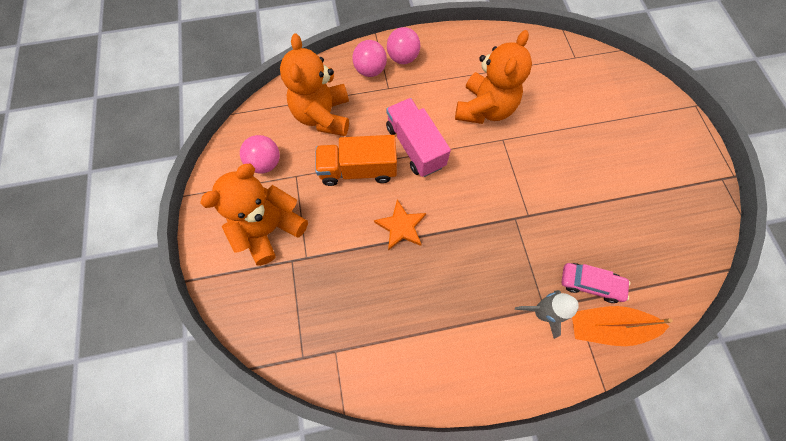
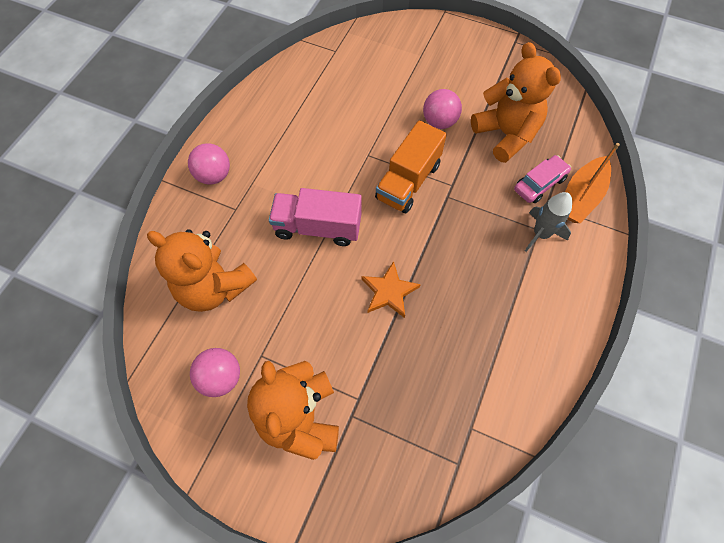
camera: 55 degrees left, 5 degrees down
(358, 170) = (302, 292): orange truck -> orange truck (408, 181)
(370, 70) = (201, 212): pink ball -> pink ball (439, 122)
(484, 109) = (326, 148): orange teddy bear -> orange teddy bear (506, 134)

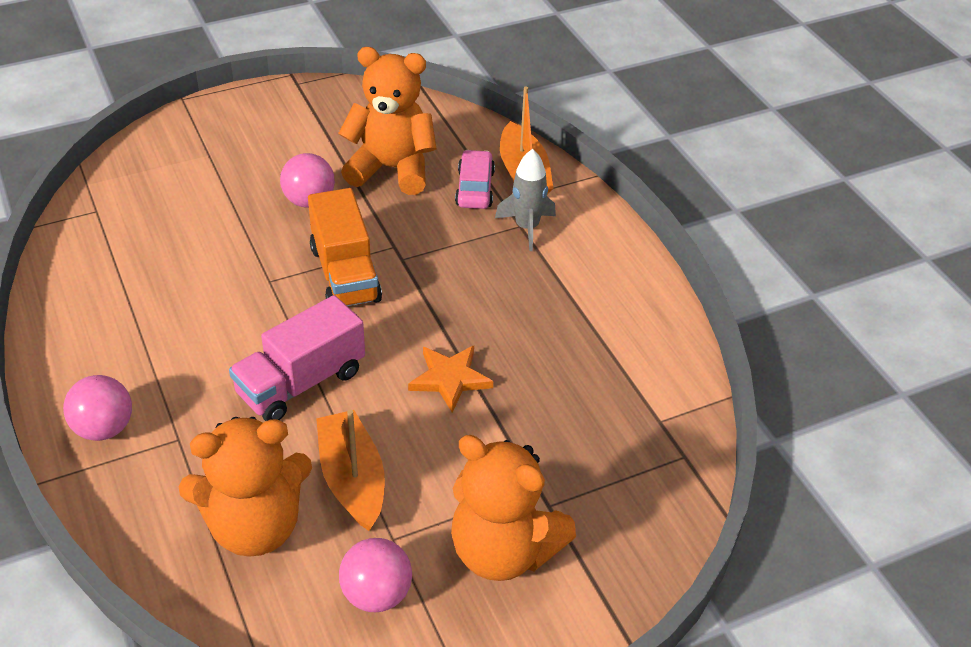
camera: 50 degrees left, 20 degrees down
(280, 304) = (352, 479): none -> orange boat

